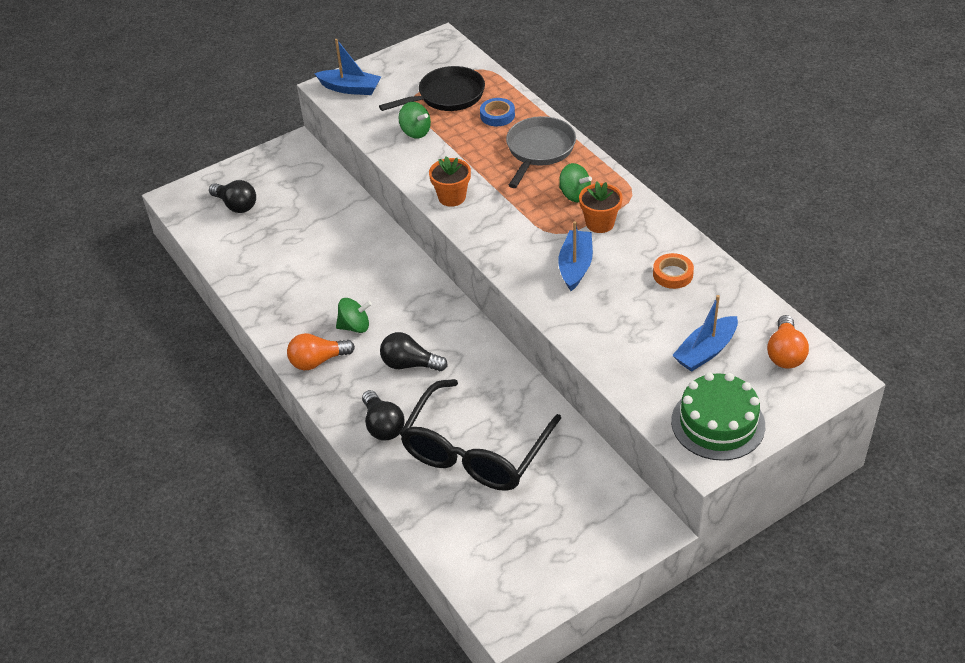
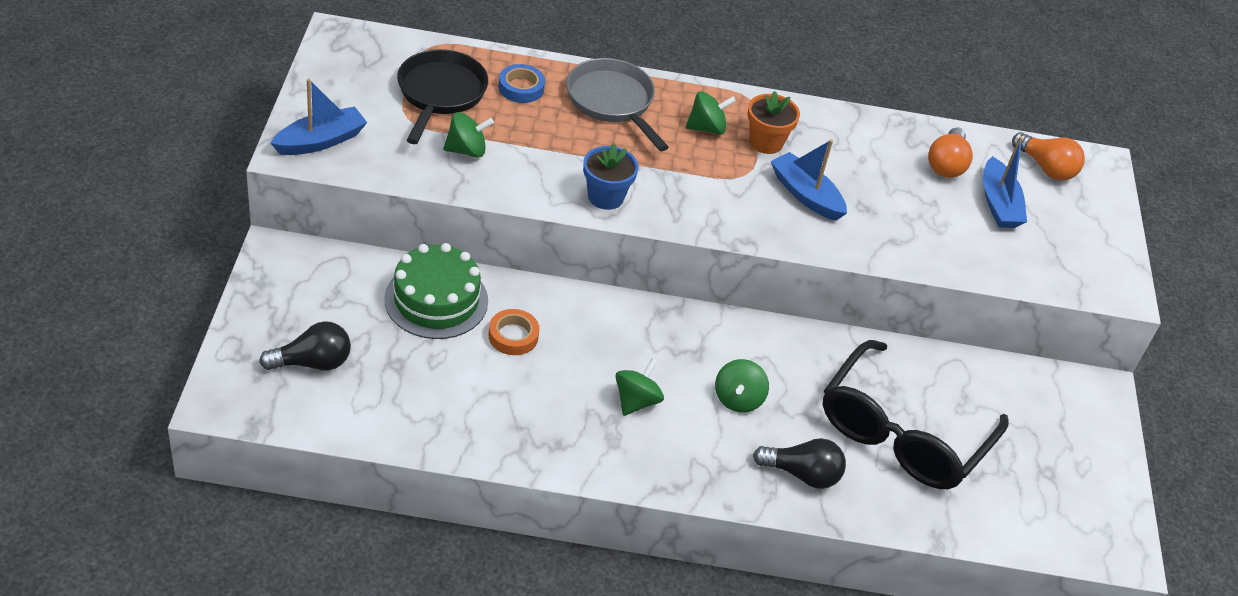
camera: 60 degrees left, 0 degrees up
(318, 361) = (654, 461): orange light bulb -> orange light bulb (946, 164)
(410, 364) = (738, 399): black light bulb -> green spinning top
(452, 197) = (605, 197): orange flower pot -> blue flower pot
(476, 450) = (903, 433): black glasses -> black glasses turned 60 degrees clockwise
(672, 274) = (884, 153): orange tape -> orange tape (513, 336)
(718, 423) = (1088, 257): green cake -> green cake (436, 300)

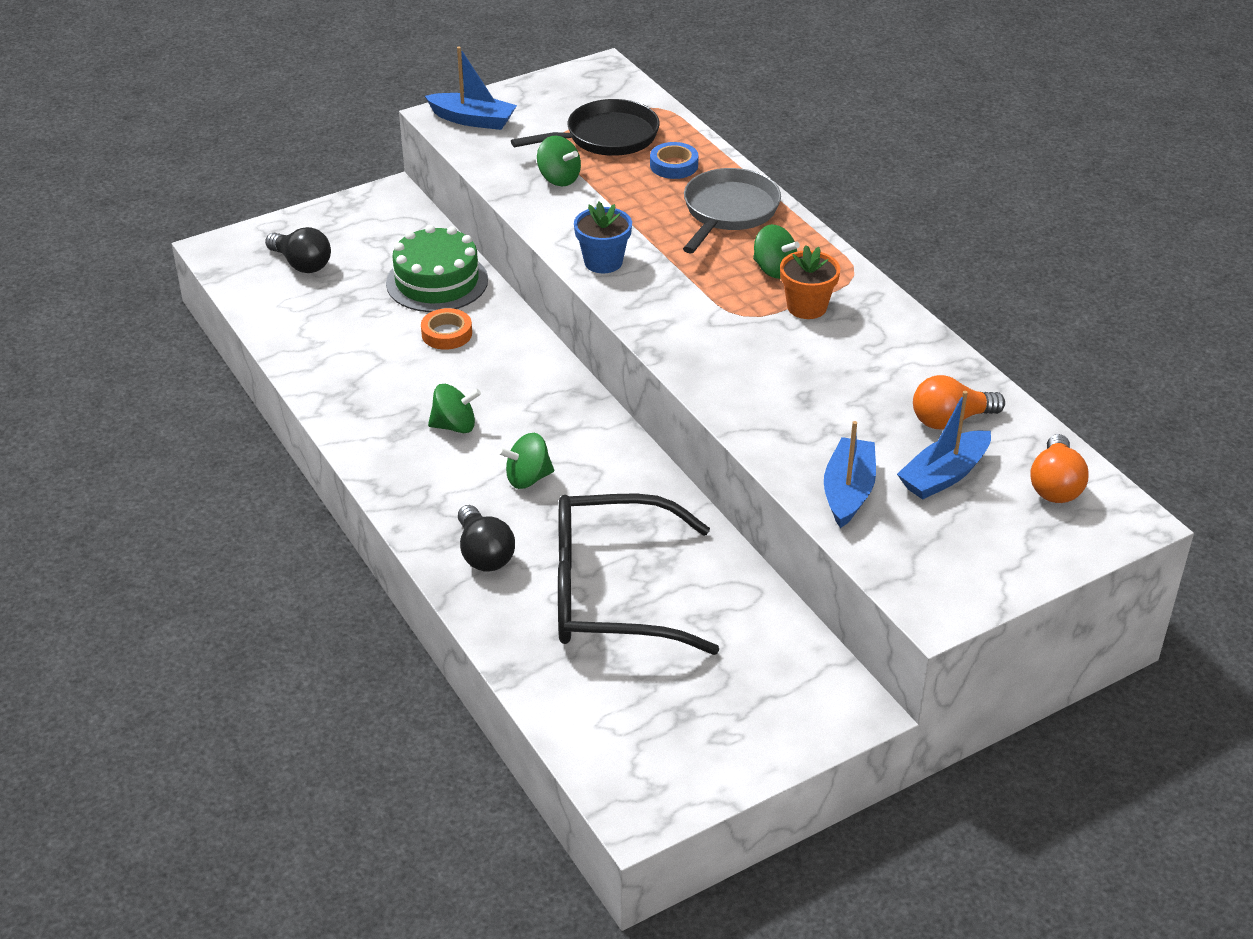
camera: 60 degrees right, 5 degrees down
(806, 195) = (769, 358): blue boat -> blue boat (848, 492)

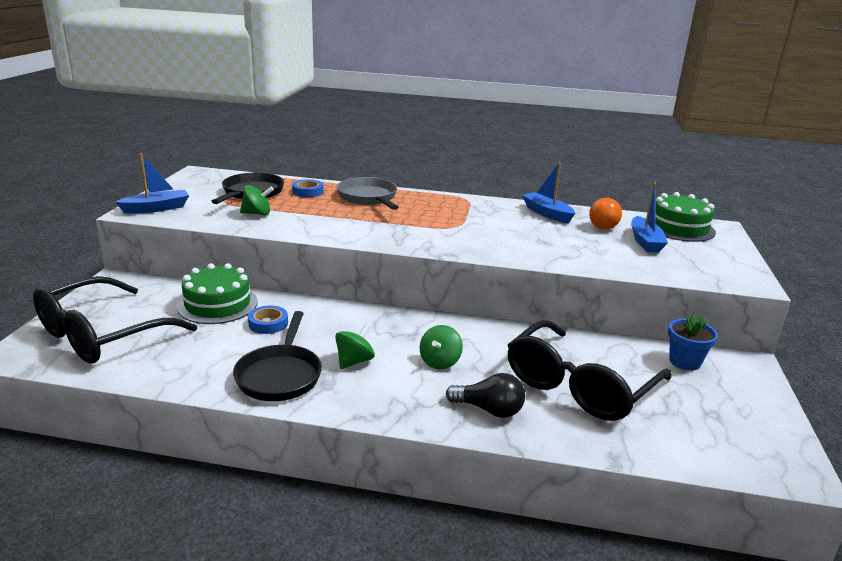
camera: 50 degrees left, 15 degrees down
(302, 264) = (103, 334): black light bulb -> black glasses
(374, 399) = (280, 375): none -> black pan
(447, 334) = (268, 323): orange tape -> blue tape
(603, 262) = (349, 233): blue flower pot -> blue flower pot (684, 362)
(774, 270) = (431, 208): green spinning top -> none
(807, 307) = (472, 214): orange flower pot -> none
(848, 492) = (633, 263): blue boat -> blue boat (547, 213)
(1055, 485) = (679, 228): orange light bulb -> green cake

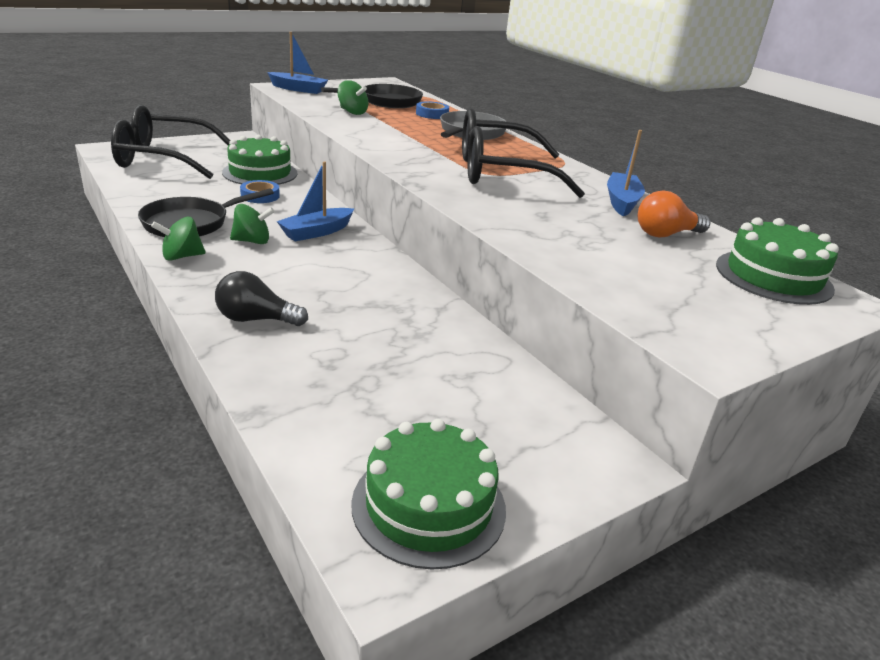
camera: 45 degrees right, 5 degrees up
(440, 362) = (306, 274): green spinning top -> green spinning top (181, 256)
(489, 410) = (256, 319): black light bulb -> black light bulb turned 120 degrees clockwise
(580, 385) = (372, 354): black glasses -> black glasses (501, 172)
(645, 242) = (674, 265): blue boat -> blue boat (316, 232)
(684, 362) = (535, 409): blue flower pot -> none
(753, 437) = (429, 505): none -> green cake

